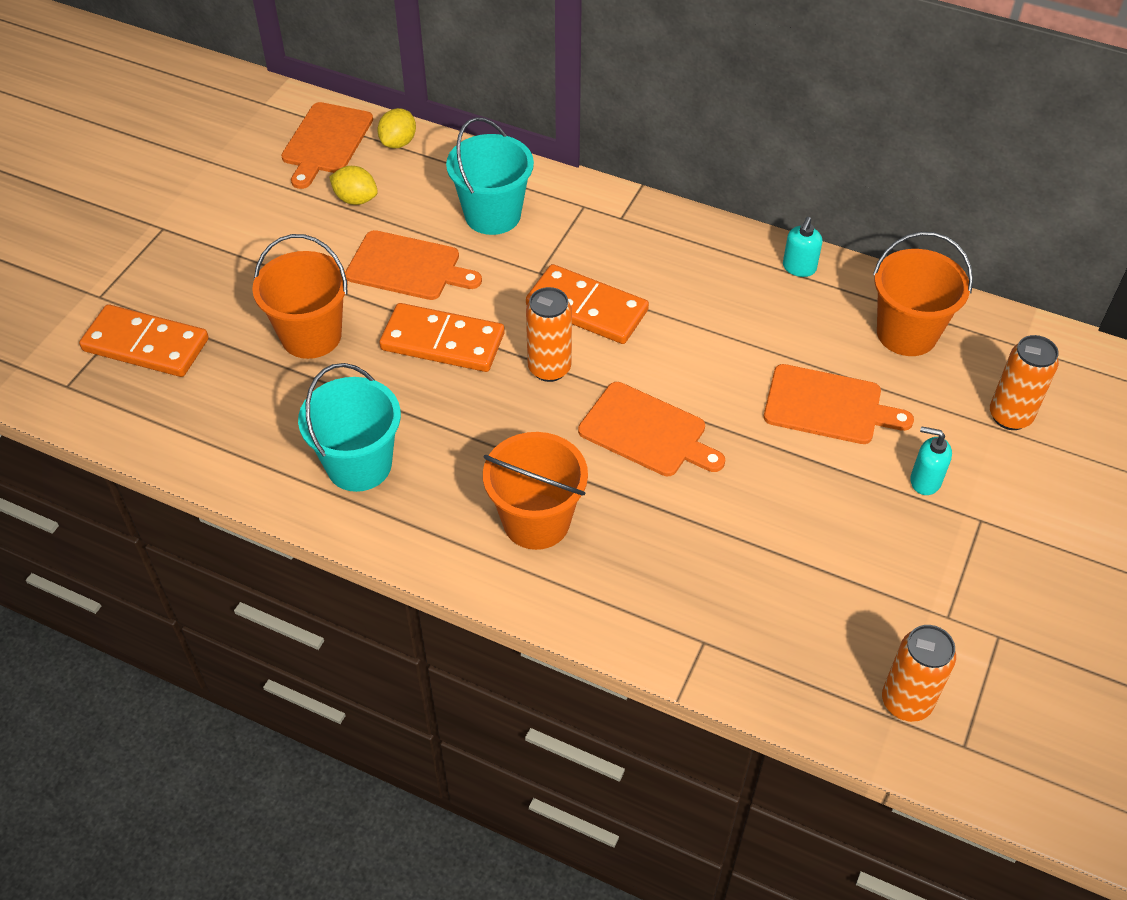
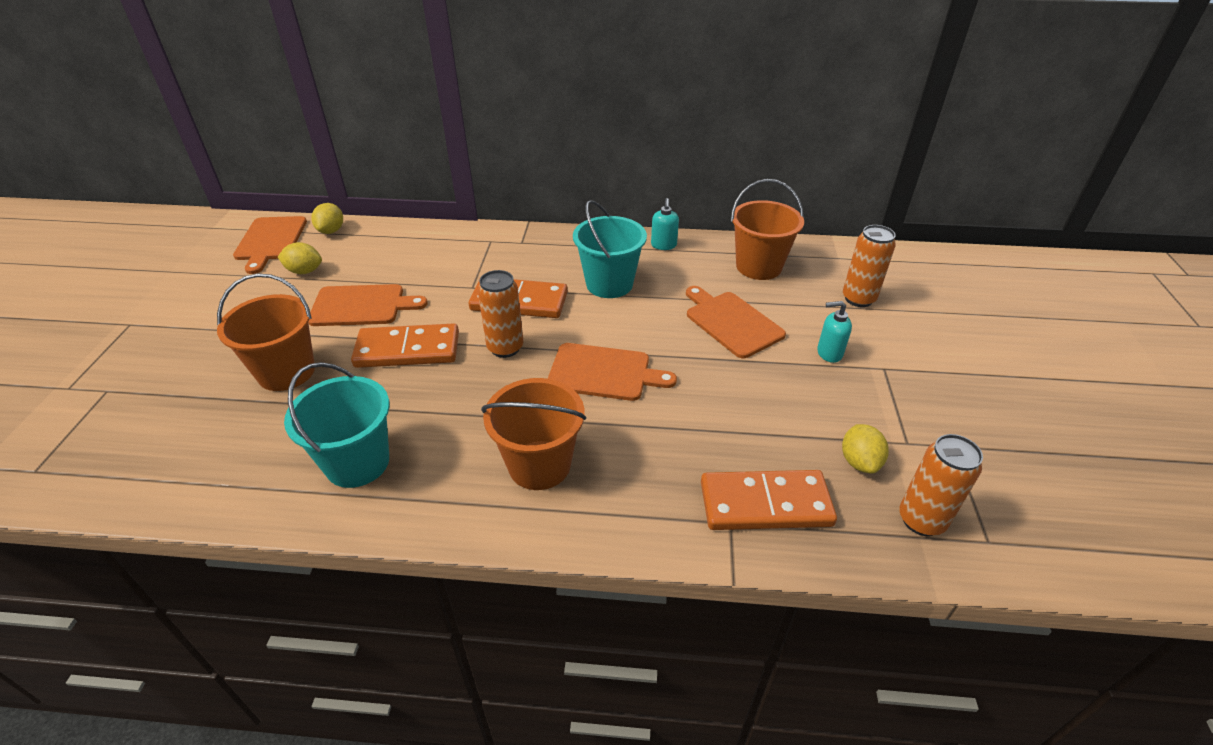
camera: 20 degrees left, 10 degrees down
(146, 345) = (121, 416): orange domino -> orange domino (765, 503)
(492, 215) = (421, 259): turquoise bucket -> turquoise bucket (609, 284)
(828, 406) = (731, 322): orange cutting board -> orange cutting board turned 120 degrees counterclockwise
(878, 621) = (859, 462): none -> yellow lemon

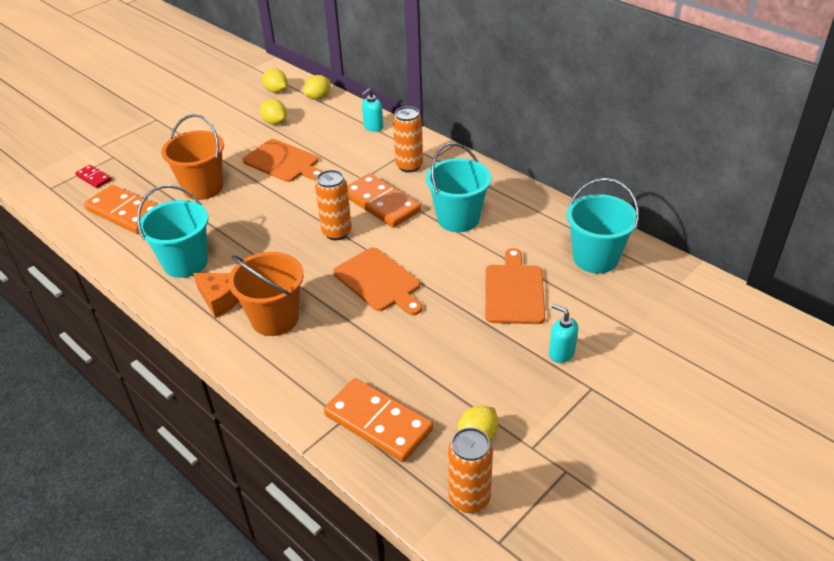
camera: 40 degrees right, 0 degrees up
(101, 428) = (93, 178): none -> red domino
(270, 241) = (276, 91): orange cutting board -> yellow lemon
(408, 349) = (279, 205): orange domino -> orange domino (126, 212)
(452, 478) = (221, 299): none -> orange cheese
(663, 245) = (538, 206): turquoise soap dispenser -> turquoise soap dispenser (373, 127)
(758, 267) = (595, 258): orange bucket -> turquoise bucket
(858, 299) = (648, 325): orange can -> orange can (409, 166)

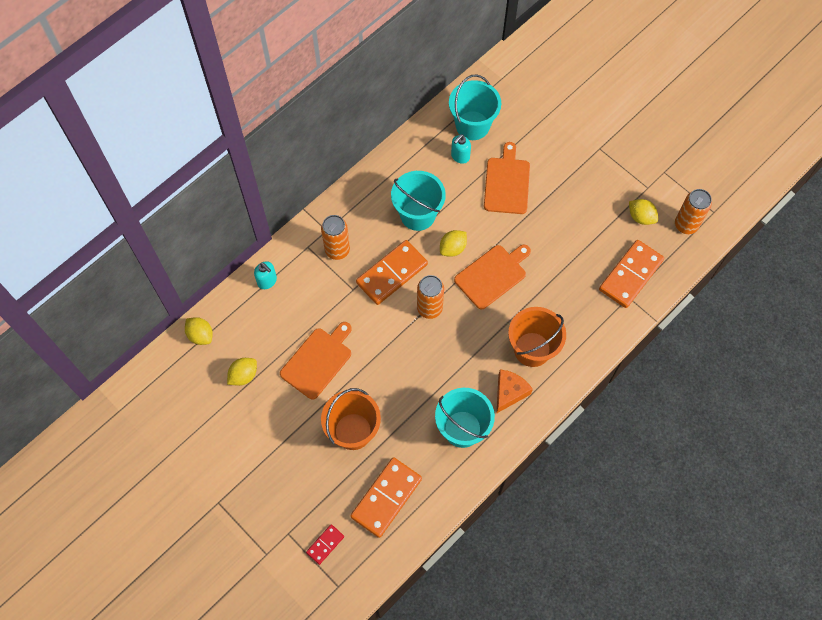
camera: 90 degrees left, 25 degrees up
(276, 91) = (179, 380): yellow lemon -> yellow lemon (452, 248)
(514, 291) = (507, 183): orange cutting board -> orange cutting board turned 90 degrees clockwise
(561, 353) = (569, 161): turquoise soap dispenser -> turquoise soap dispenser (460, 156)

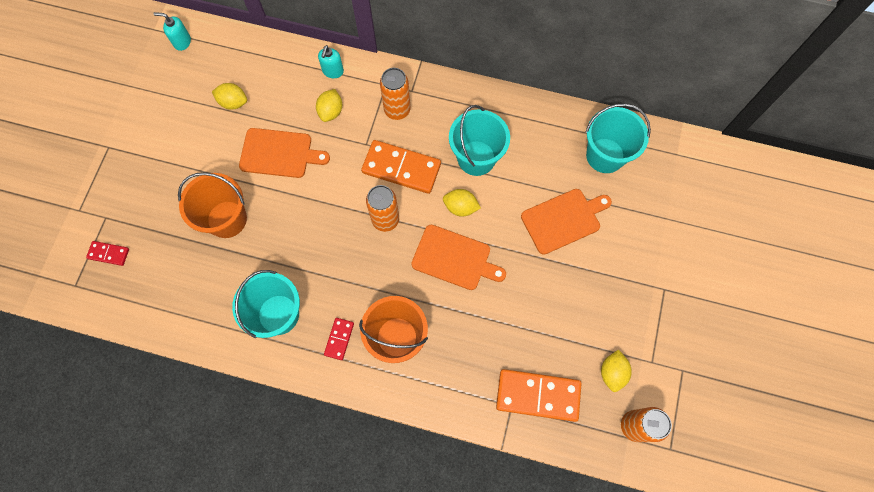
camera: 60 degrees right, 5 degrees up
(200, 335) = (252, 49): yellow lemon -> yellow lemon (331, 111)
(386, 498) = (177, 282): orange domino -> none
(460, 156) = (563, 162): turquoise soap dispenser -> turquoise soap dispenser (182, 42)
(509, 392) = (339, 339): orange cheese -> red domino

